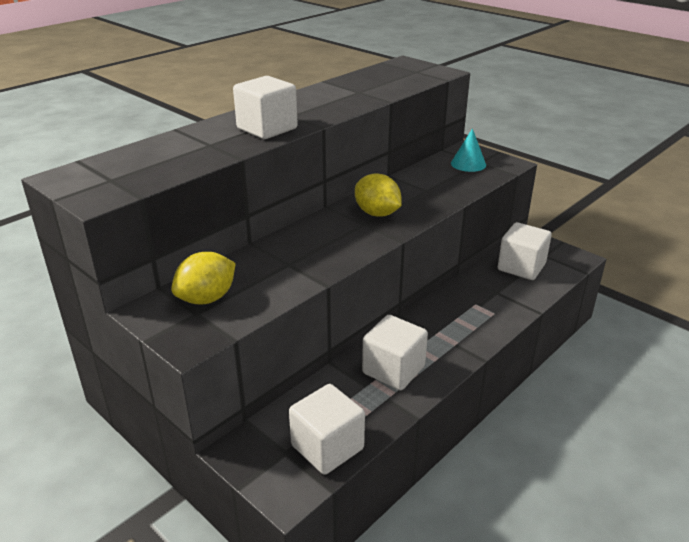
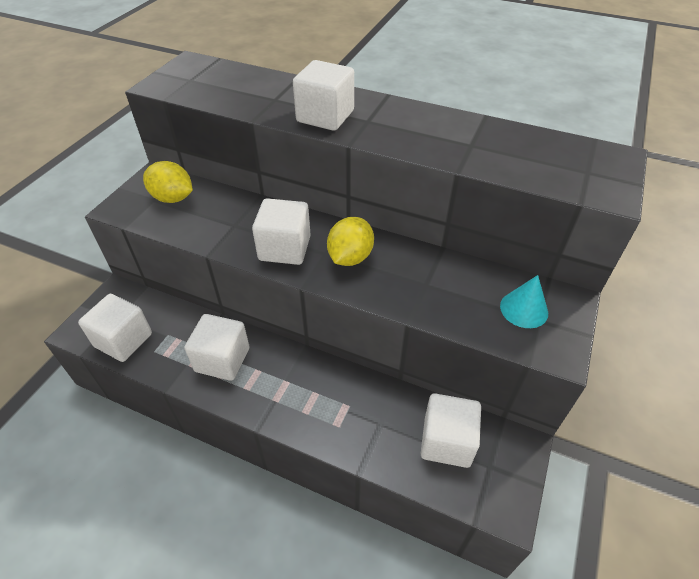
camera: 70 degrees right, 15 degrees up
(344, 241) = (284, 248): none -> white cube

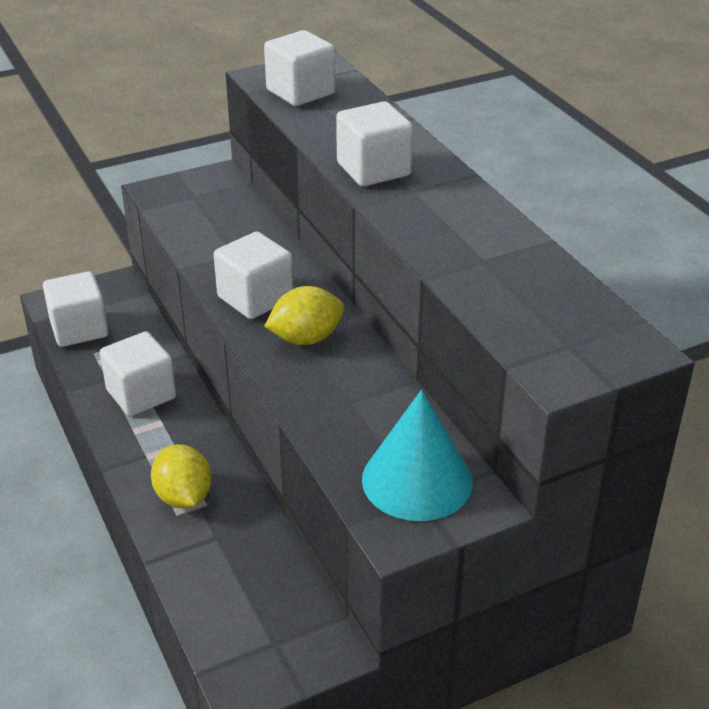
camera: 40 degrees right, 10 degrees down
(173, 198) = (211, 203): yellow lemon -> yellow lemon (183, 497)
(446, 441) = (259, 594): white cube -> white cube (300, 92)
(524, 309) = (417, 480): turquoise cone -> turquoise cone, size x1.71

